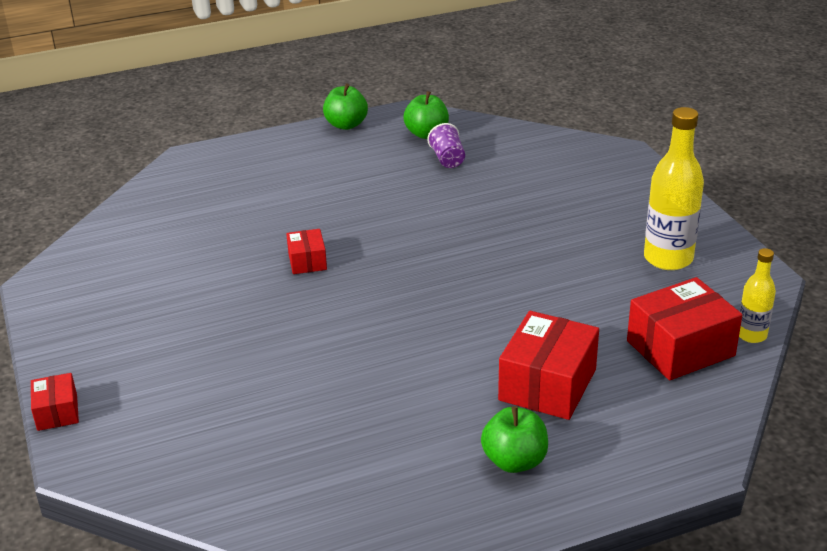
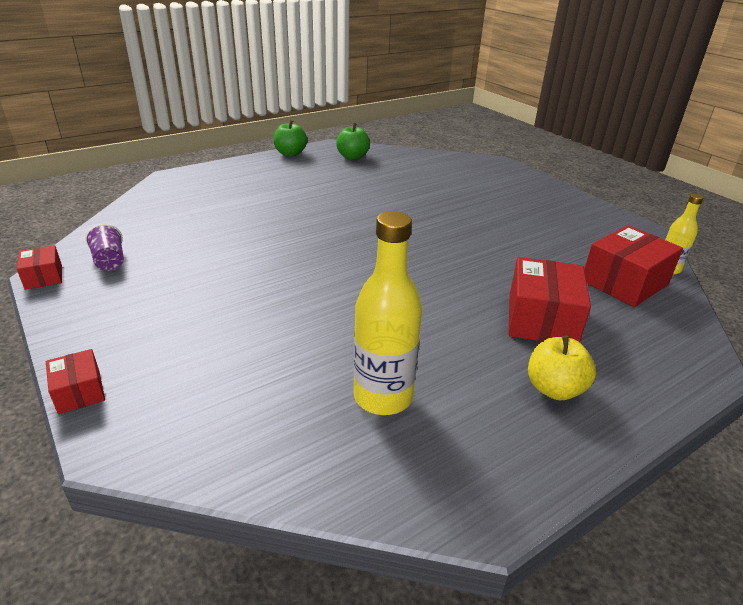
camera: 15 degrees left, 0 degrees up
(307, 261) = (294, 241): red box -> red box (44, 277)
(447, 159) = (375, 171): purple cup -> purple cup (109, 261)
(514, 461) = (554, 389): green apple -> yellow apple
(668, 258) = (571, 223): yellow bottle -> yellow bottle (383, 397)

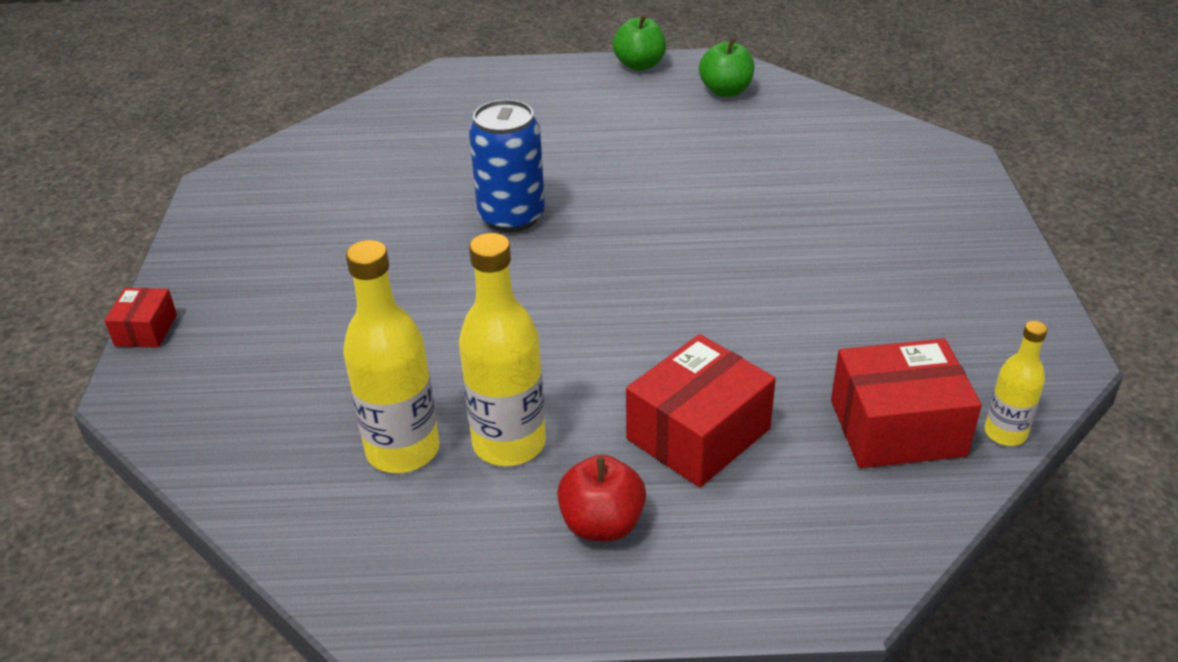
camera: 35 degrees right, 5 degrees up
(44, 277) = (211, 185): red box -> none
(109, 261) = (285, 183): purple cup -> none
(299, 241) = (511, 217): none -> blue can
(446, 365) = (509, 443): none -> yellow bottle
(554, 389) = (602, 524): yellow apple -> red apple

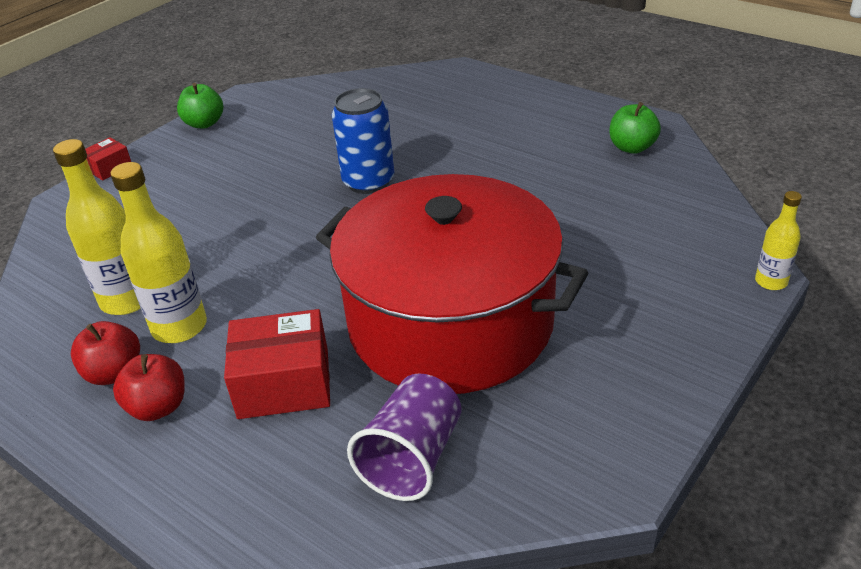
camera: 40 degrees right, 0 degrees up
(502, 523) = (114, 373): none -> red apple
(639, 65) = (593, 106): green apple -> green apple (204, 123)
(774, 305) = (450, 322): none -> red pot
(897, 428) = (412, 458): red box -> purple cup
(1005, 433) = (484, 512): yellow bottle -> yellow bottle (771, 282)

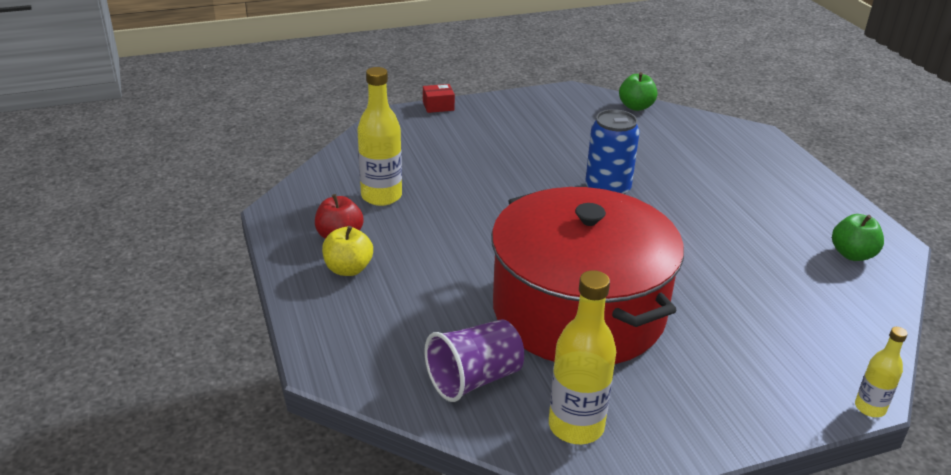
camera: 30 degrees right, 5 degrees down
(158, 407) = (348, 269): red apple -> yellow apple
(179, 327) = (399, 228): yellow bottle -> yellow bottle (576, 426)
(204, 123) = (526, 100): green apple -> green apple (636, 107)
(284, 383) = (433, 293): red box -> none

